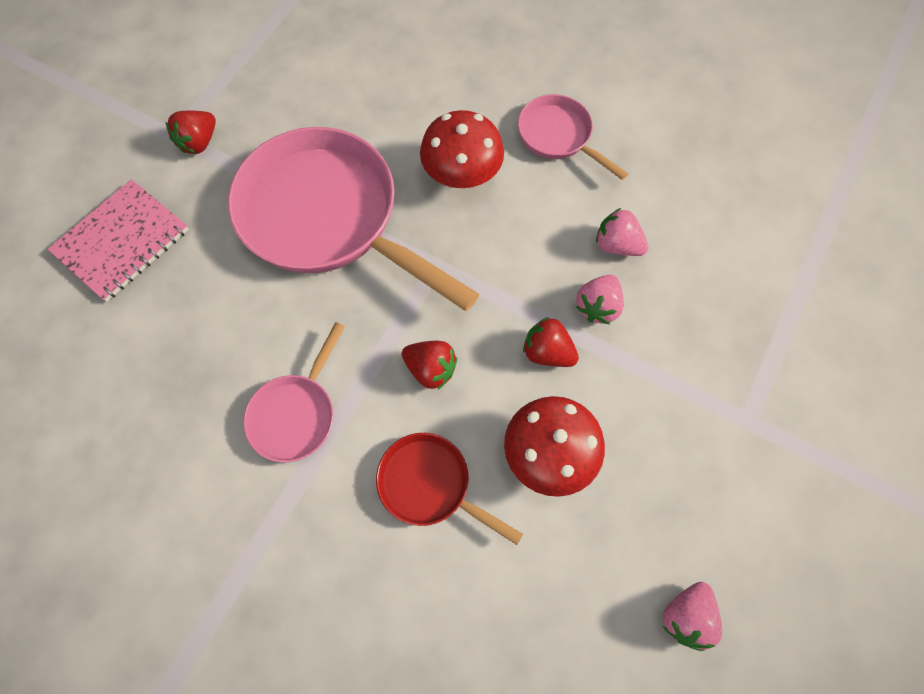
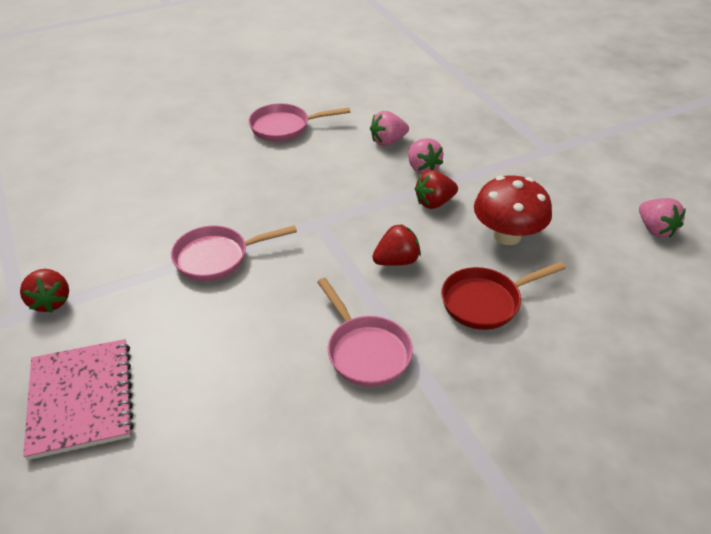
camera: 55 degrees left, 25 degrees down
(328, 218) = (217, 257): pink pan -> pink pan, size x0.48
(462, 175) = (262, 178): red mushroom -> none

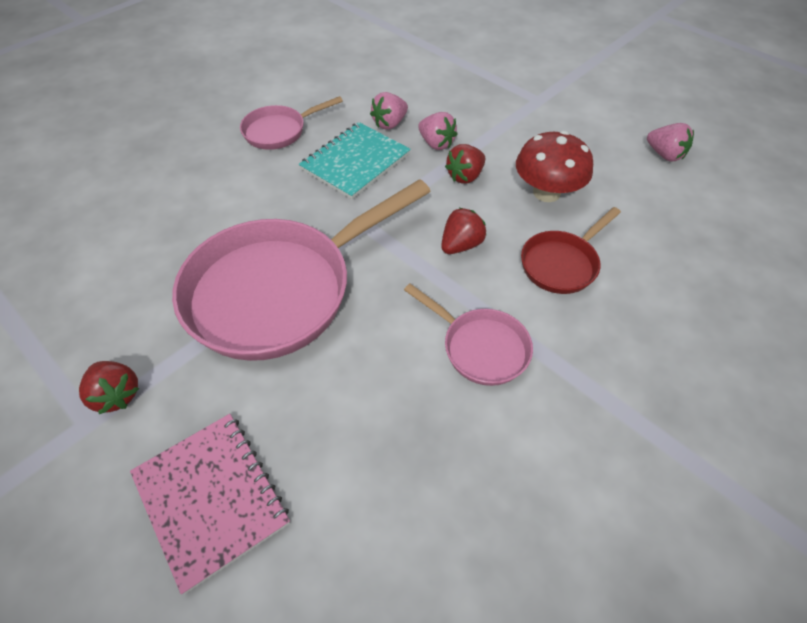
camera: 20 degrees left, 10 degrees up
(217, 257) = (280, 290): pink pan -> pink pan, size x2.06
(338, 168) = (355, 162): none -> turquoise notebook

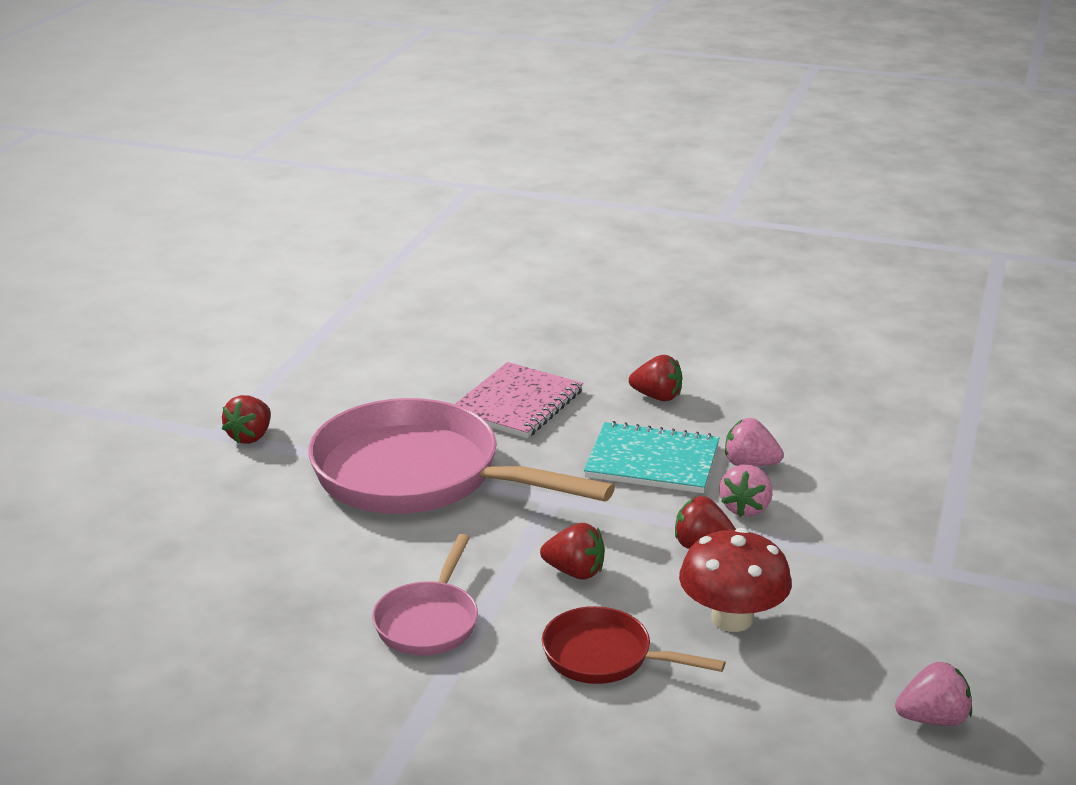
camera: 65 degrees right, 25 degrees down
(211, 498) = (179, 516): pink notebook -> pink notebook (517, 403)
(279, 131) = (657, 397): pink pan -> red strawberry
(664, 155) = (932, 719): pink strawberry -> pink strawberry turned 120 degrees counterclockwise

